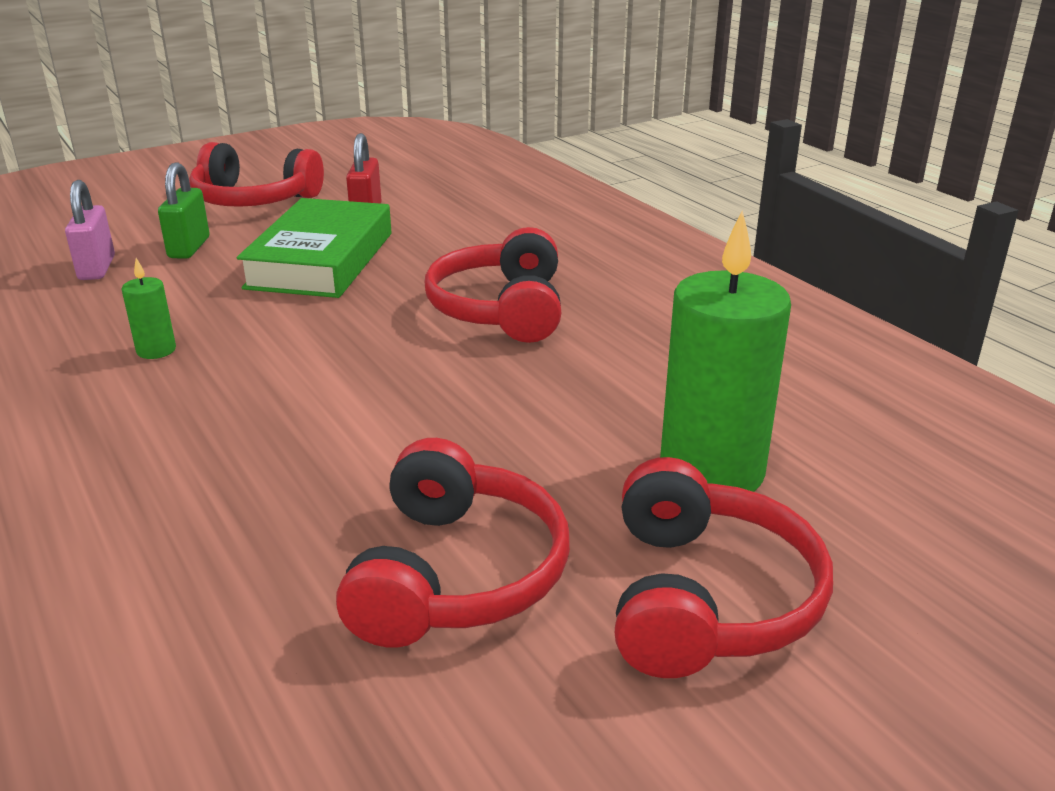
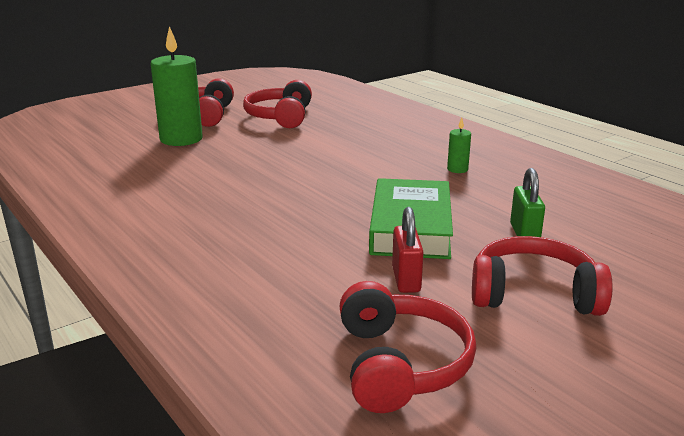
camera: 175 degrees right, 5 degrees down
(97, 268) = (567, 214): pink padlock -> none
(501, 309) = (269, 197): red headphones -> red headphones (399, 364)

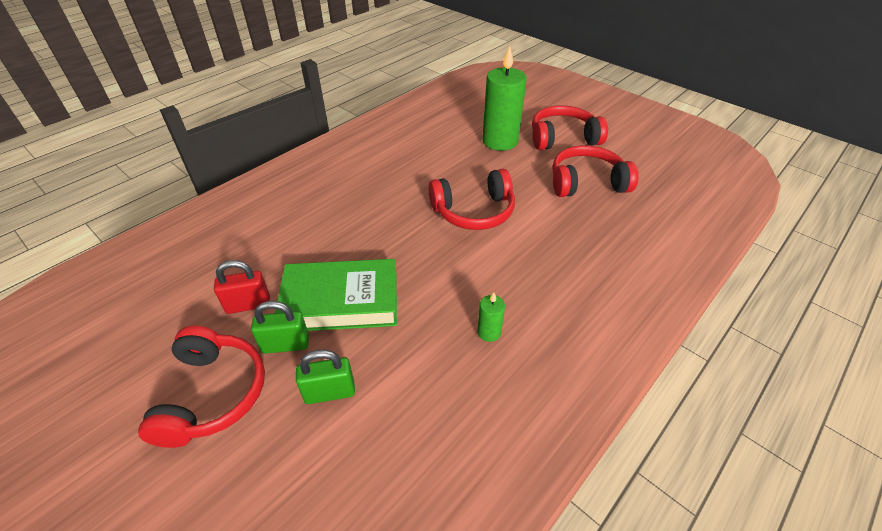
camera: 80 degrees right, 20 degrees up
(399, 364) = (138, 309): red headphones -> red headphones (473, 211)
(468, 255) = (286, 345): none -> green padlock

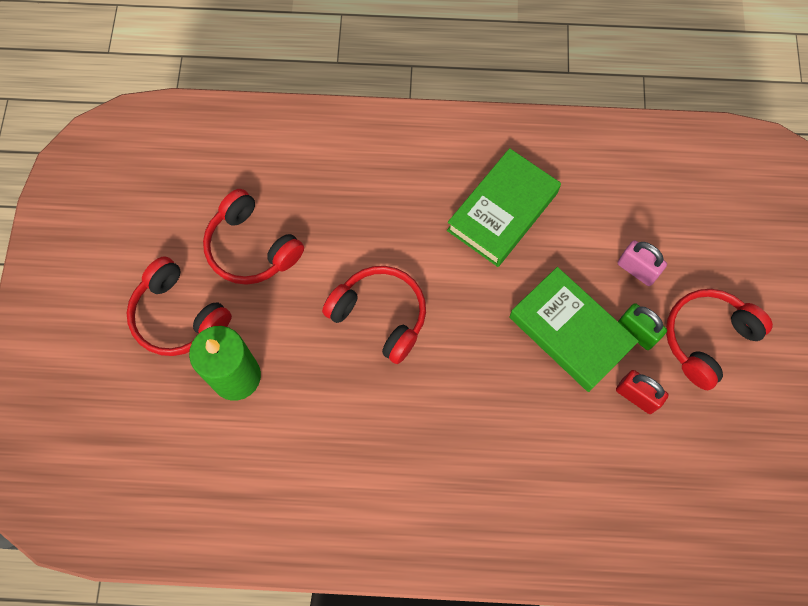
camera: 130 degrees left, 25 degrees up
(330, 392) = (637, 270): green padlock -> pink padlock
(489, 332) = (502, 211): green candle -> green book

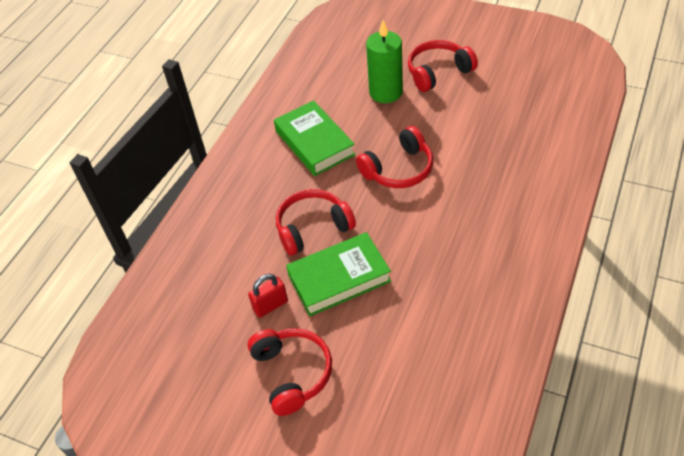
camera: 115 degrees right, 20 degrees down
(252, 247) = (476, 112): red headphones -> red headphones (313, 228)
(502, 211) = (458, 263): green book -> green book (314, 143)
(636, 332) = (320, 323): green padlock -> none
(637, 270) = (372, 342): pink padlock -> none

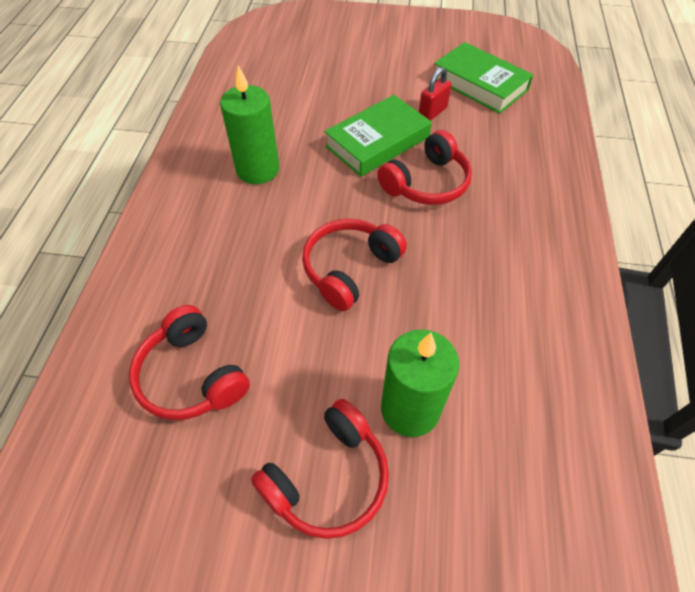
camera: 160 degrees right, 5 degrees up
(292, 373) = (388, 74): red headphones -> red headphones (192, 375)
(314, 143) = (480, 291): green book -> green book (479, 84)
(459, 265) = (258, 170): none -> green candle

